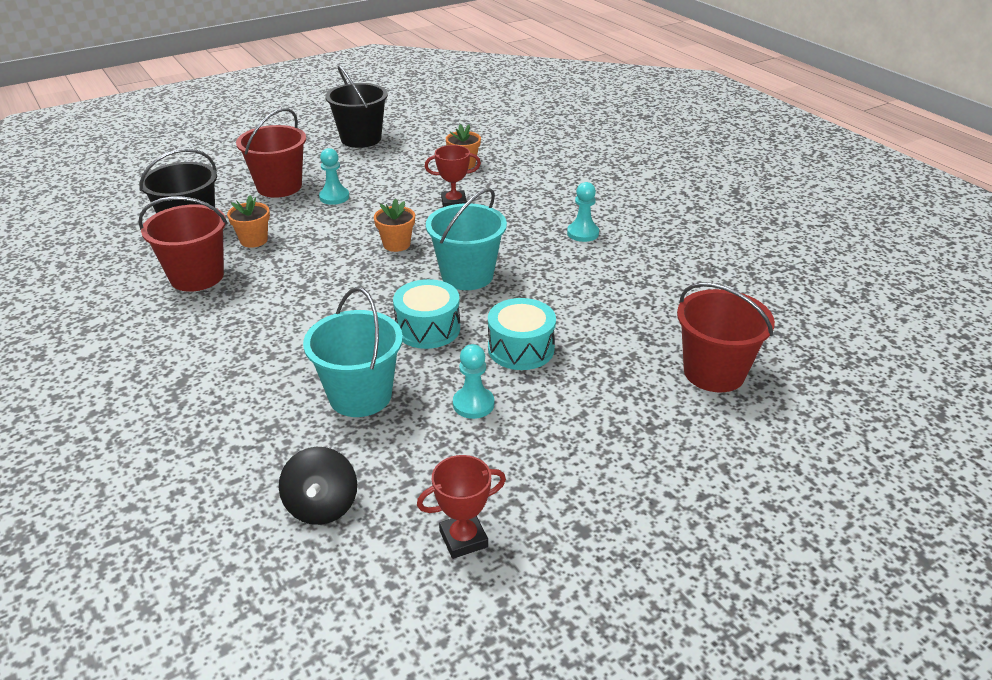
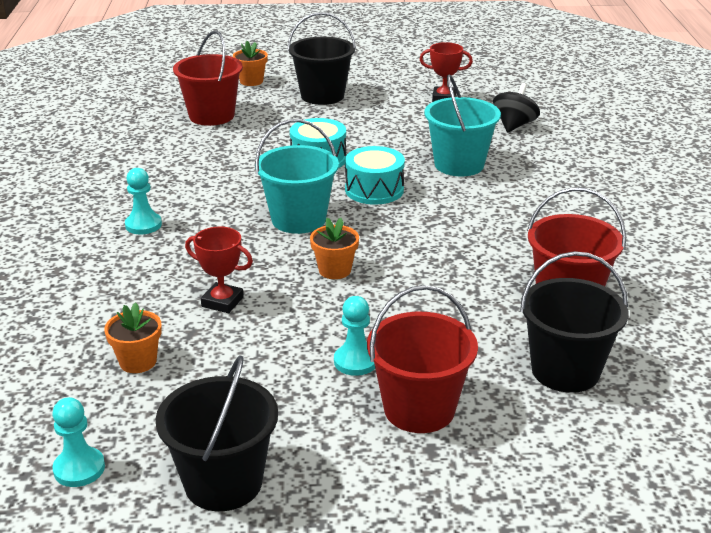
camera: 150 degrees left, 5 degrees down
(254, 240) = (489, 325): orange flower pot -> orange flower pot (251, 81)
(473, 404) = (385, 141): turquoise pawn -> turquoise pawn (79, 469)
(638, 469) = (322, 96): none -> black bucket

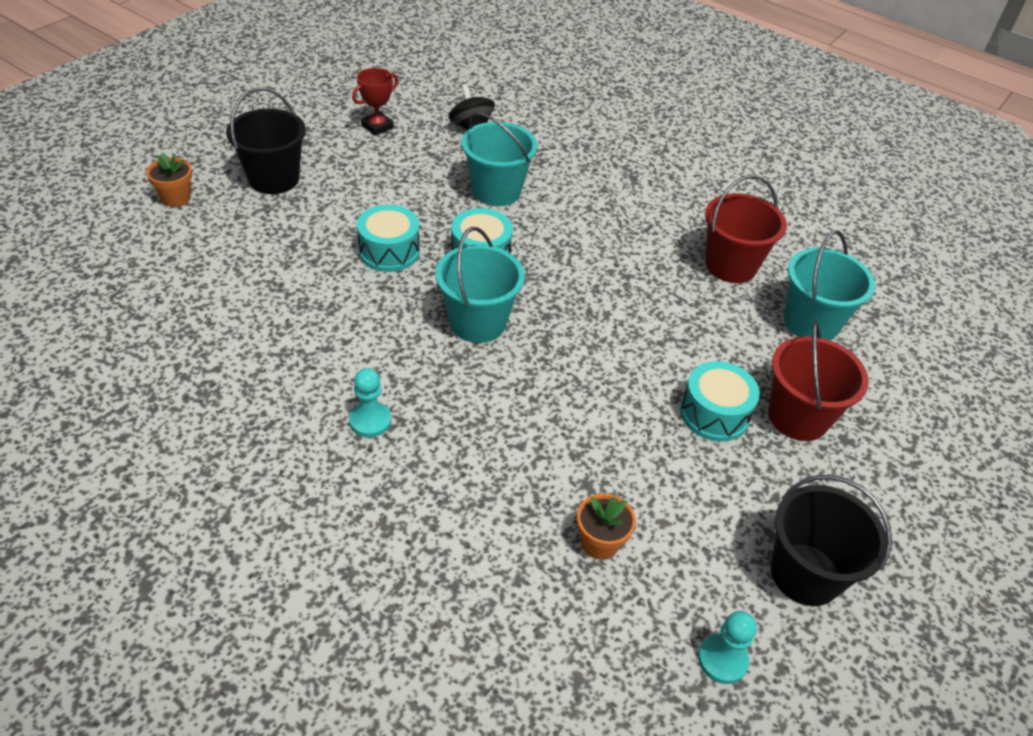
camera: 55 degrees left, 15 degrees up
(211, 116) = (211, 261): red bucket -> none
(222, 302) = (559, 440): red trophy -> none
(335, 270) = (579, 349): orange flower pot -> none
(355, 361) = (714, 414): turquoise pawn -> turquoise drum
(565, 371) = (811, 323): black bucket -> turquoise bucket

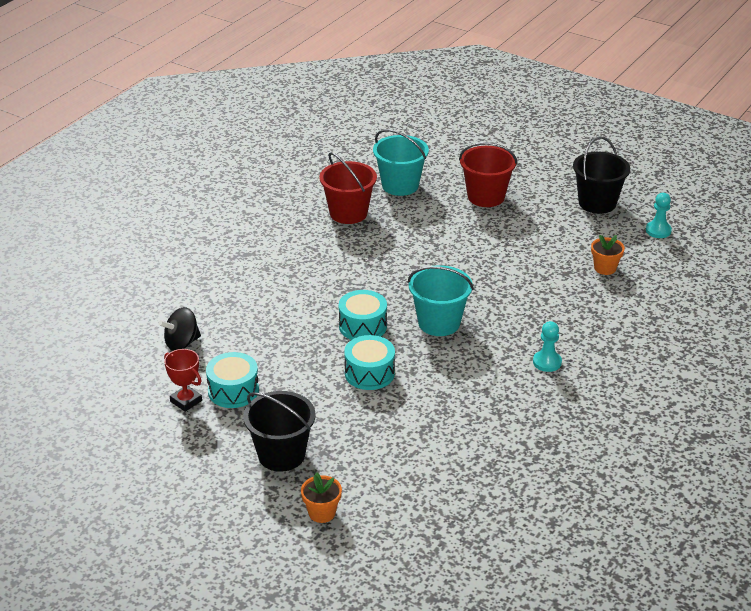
camera: 90 degrees left, 10 degrees down
(496, 191) = (277, 323): turquoise bucket -> none
(714, 414) = (493, 226): turquoise drum -> turquoise drum (233, 391)

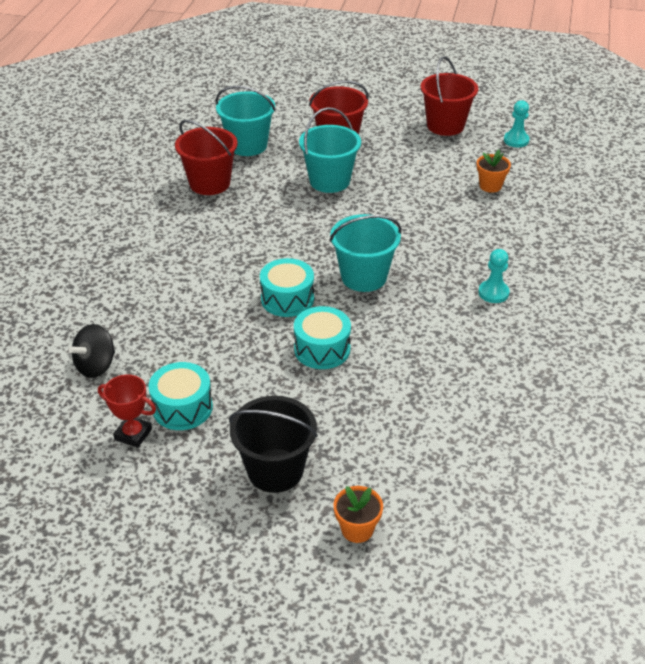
camera: 20 degrees left, 5 degrees up
(456, 233) = (329, 181): none -> turquoise bucket
(597, 203) = (445, 126): black bucket -> red bucket

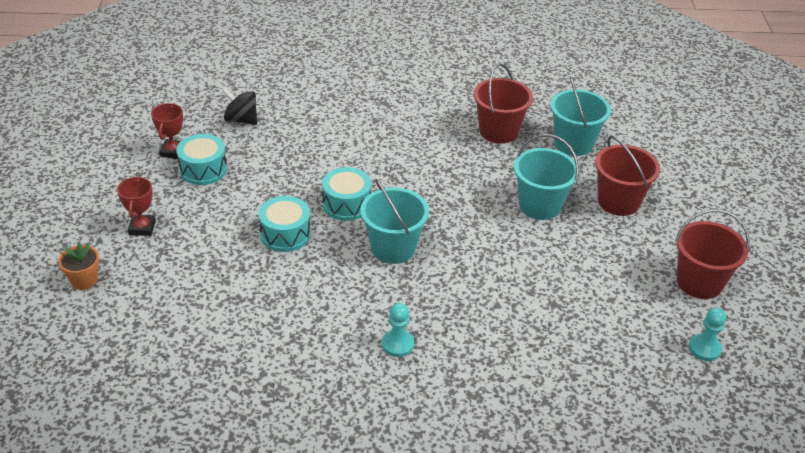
camera: 75 degrees right, 0 degrees up
(275, 470) = (142, 228): black bucket -> red trophy
(490, 186) = (592, 330): orange flower pot -> none

